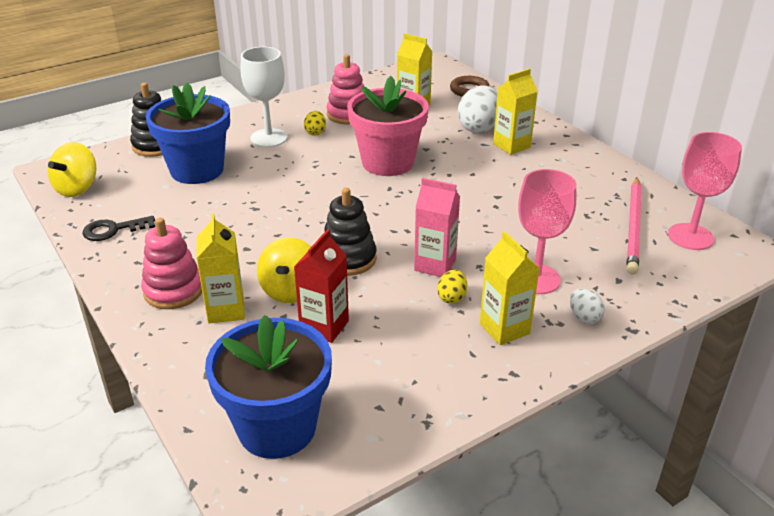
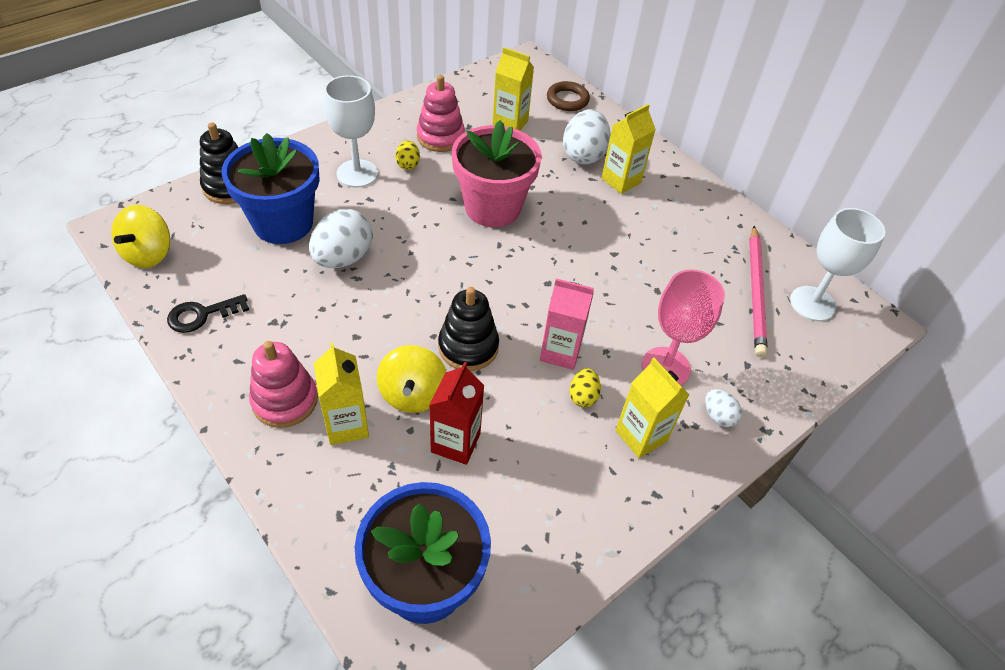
camera: 10 degrees left, 15 degrees up
(245, 194) = (343, 258): none -> white egg
(690, 237) = (812, 303): pink goblet -> white goblet

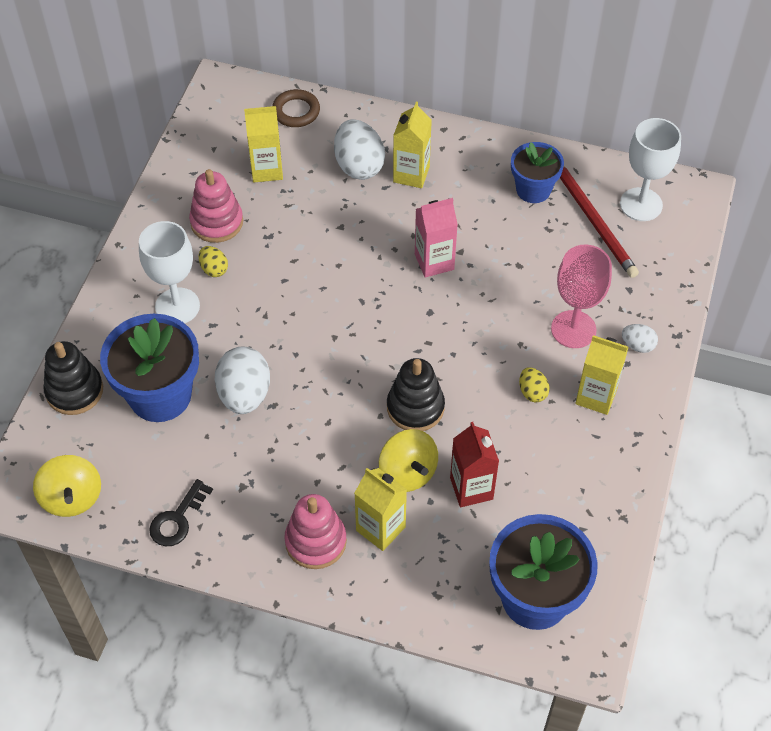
camera: 30 degrees left, 5 degrees up
(492, 207) = (326, 268): pink flower pot -> none
(560, 352) = (488, 366): pink carton -> pink carton (434, 262)
(718, 242) = (533, 190): none -> blue flower pot
(756, 292) = (593, 220): pink pencil -> red pencil

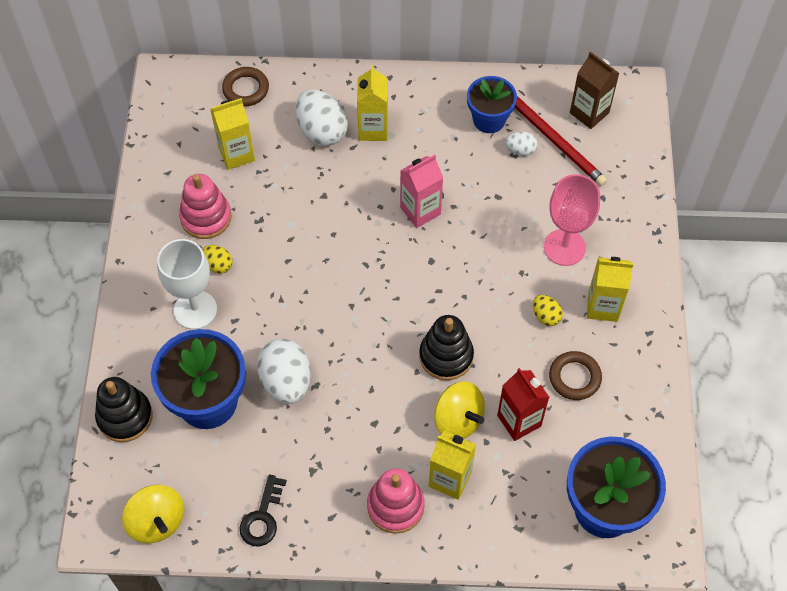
camera: 15 degrees left, 5 degrees up
(544, 459) = (574, 377): none -> brown ring
(637, 345) = (625, 249): white egg -> white egg (520, 150)
(641, 204) = (589, 113): white goblet -> brown carton

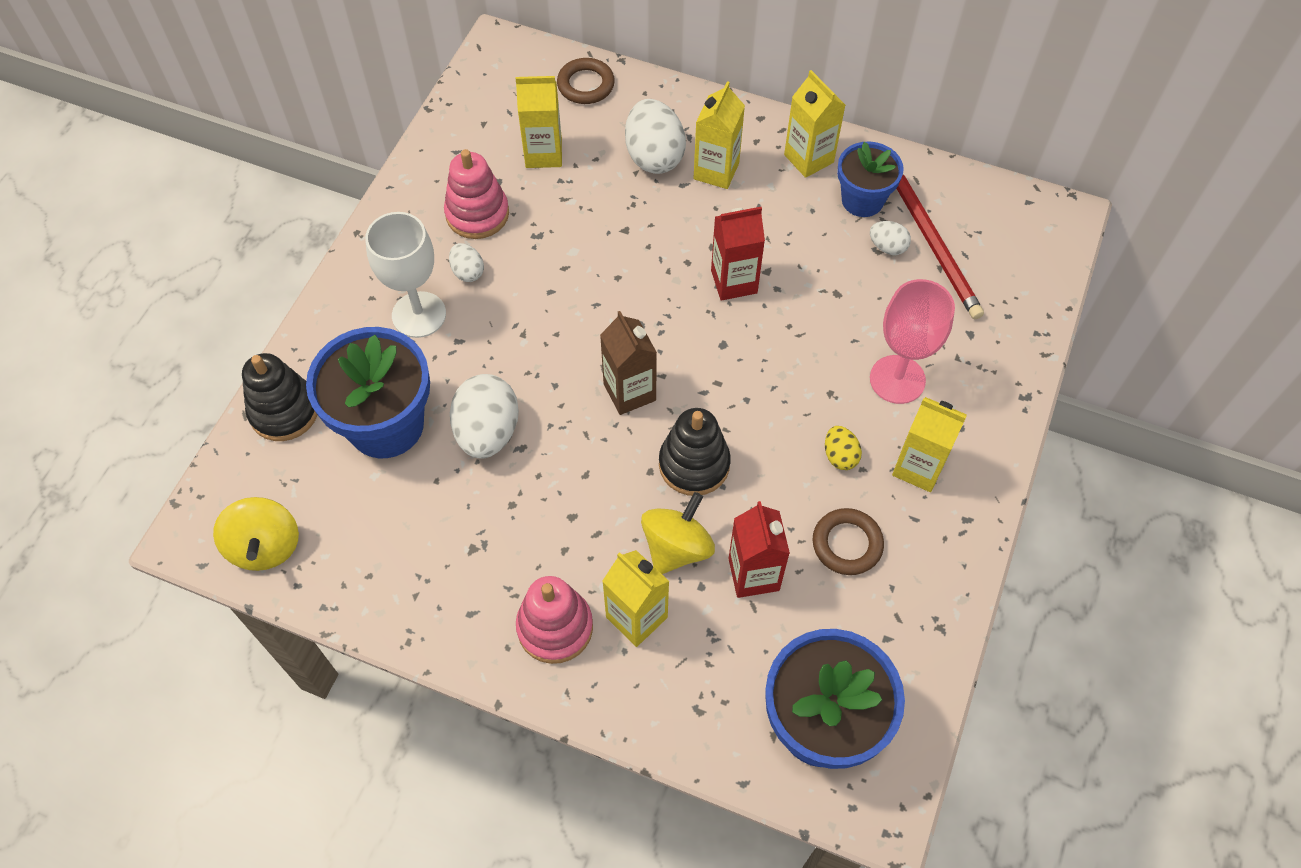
camera: 20 degrees right, 0 degrees up
(218, 265) = (468, 272): yellow egg -> white egg
(262, 517) = (389, 584): black key -> none
(420, 211) = (734, 281): pink carton -> red carton
(437, 99) = (808, 158): none -> yellow carton
(458, 420) = (677, 547): yellow spinning top -> yellow spinning top turned 120 degrees counterclockwise
(589, 113) = (993, 228): brown carton -> brown carton (629, 392)

